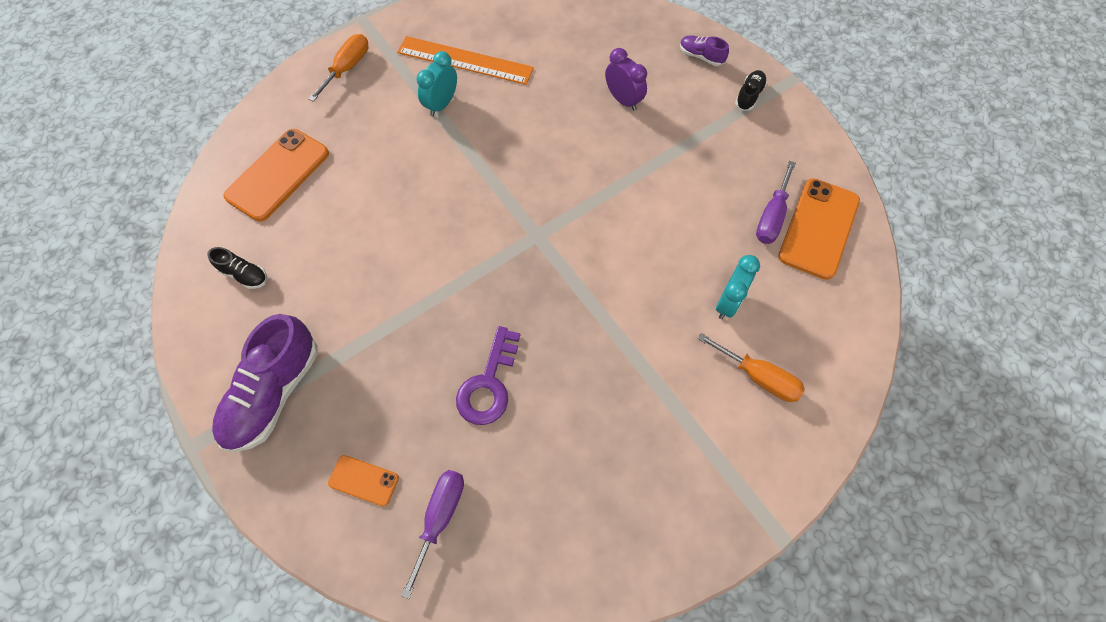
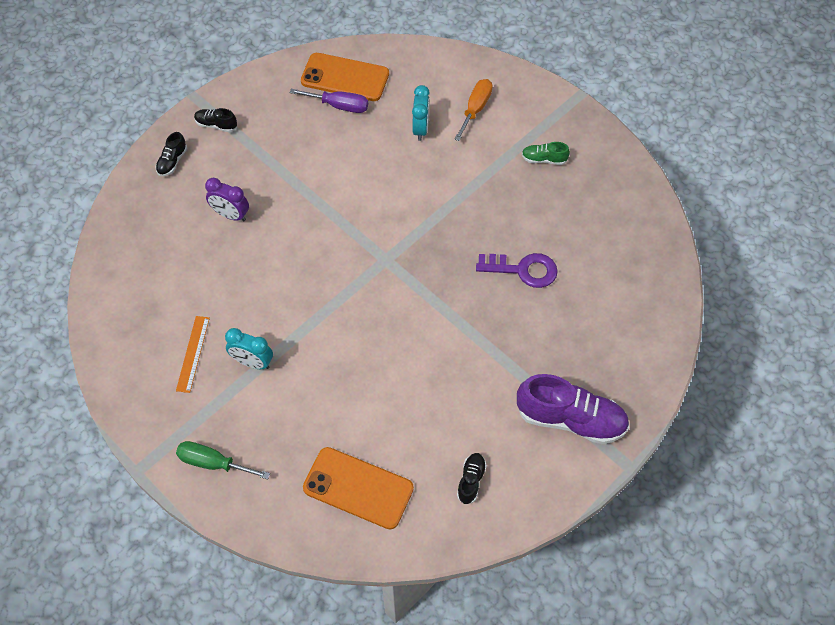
camera: 100 degrees left, 5 degrees down
(347, 68) = (213, 463): orange screwdriver -> green screwdriver
(363, 480) = (618, 335): orange phone -> none
(440, 518) = (628, 281): purple screwdriver -> none
(465, 60) = (193, 353): orange ruler -> orange ruler, size x0.60
(623, 100) = (231, 215): purple clock -> purple clock turned 105 degrees counterclockwise
(661, 451) = (544, 159): none -> green shoe
(701, 56) = (172, 161): purple shoe -> black shoe
(728, 302) = (420, 129): turquoise clock -> turquoise clock turned 75 degrees clockwise

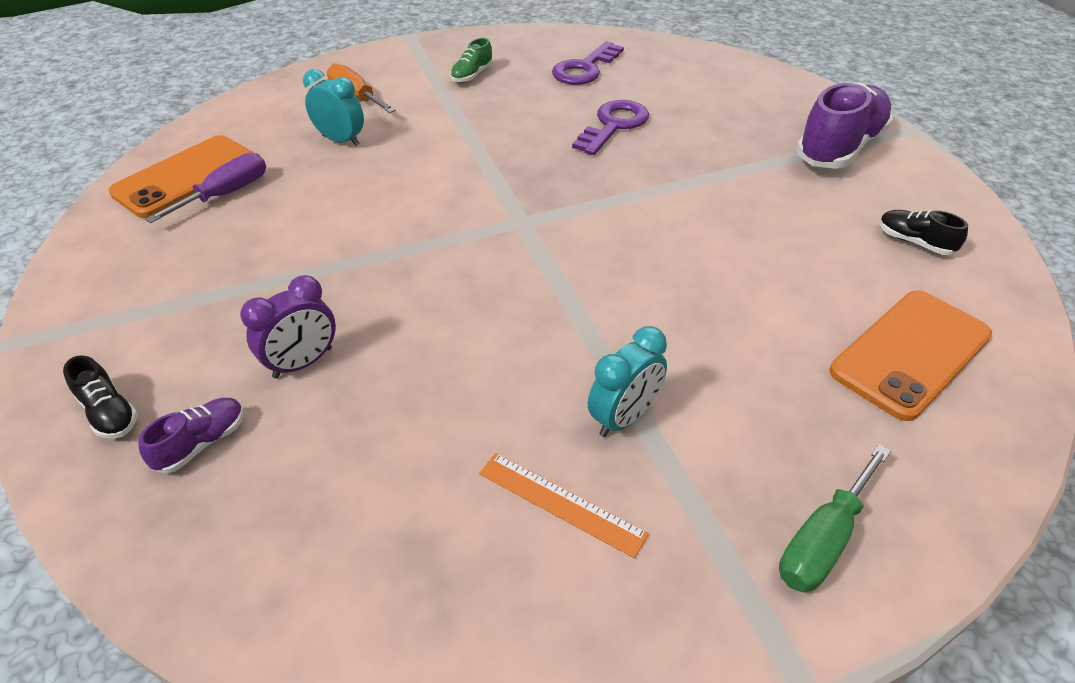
camera: 65 degrees left, 15 degrees down
(170, 205) = (202, 443): none -> purple shoe
(216, 125) = (103, 331): black shoe -> none
(596, 224) = (584, 69): none -> purple key

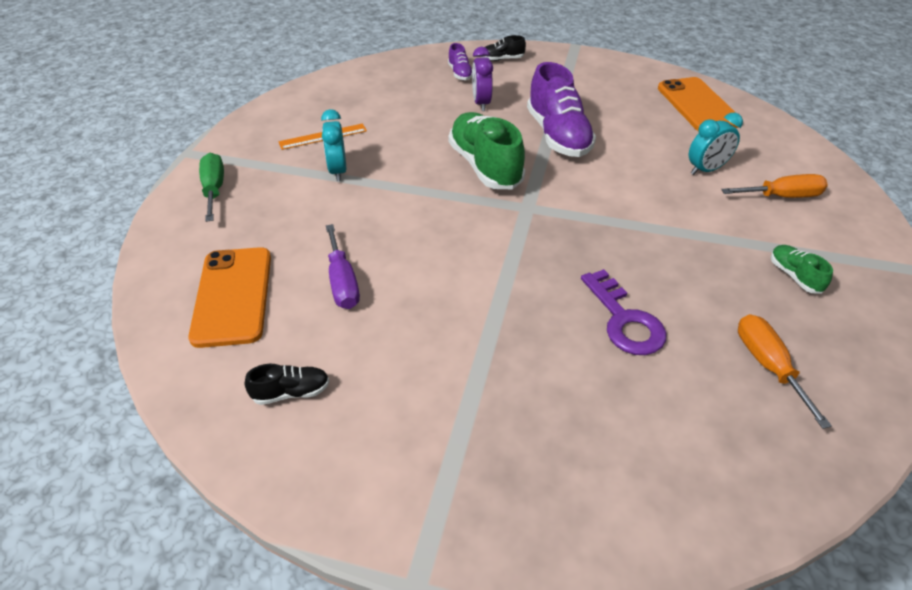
camera: 125 degrees right, 0 degrees up
(226, 194) = (663, 114): purple screwdriver -> purple screwdriver (342, 282)
(474, 283) = (485, 166): none -> green shoe
(584, 69) = (768, 365): purple key -> orange screwdriver
(839, 148) = (447, 465): purple shoe -> purple shoe (558, 135)

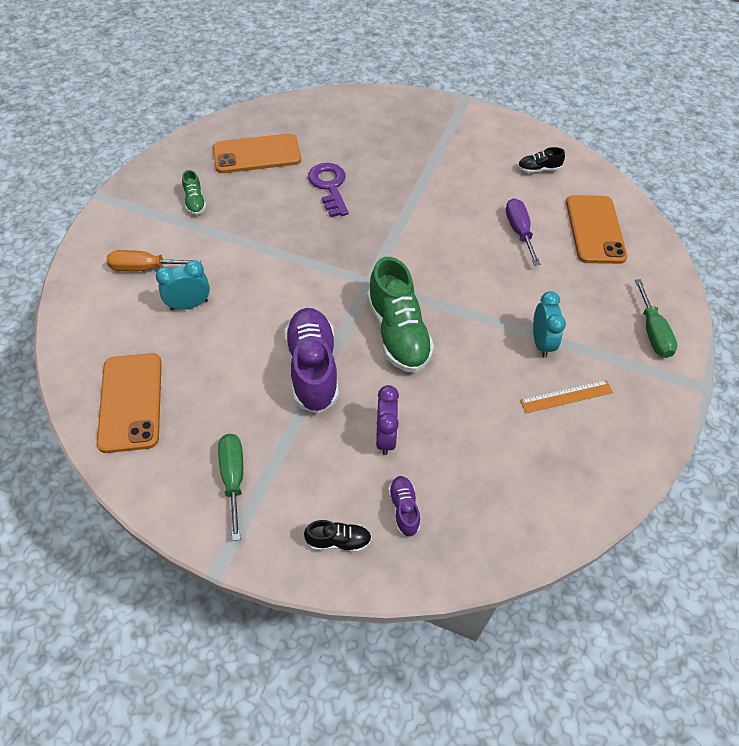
camera: 175 degrees left, 10 degrees up
(588, 77) = (233, 478): none -> green screwdriver
(768, 365) = (257, 154): orange screwdriver -> orange phone

